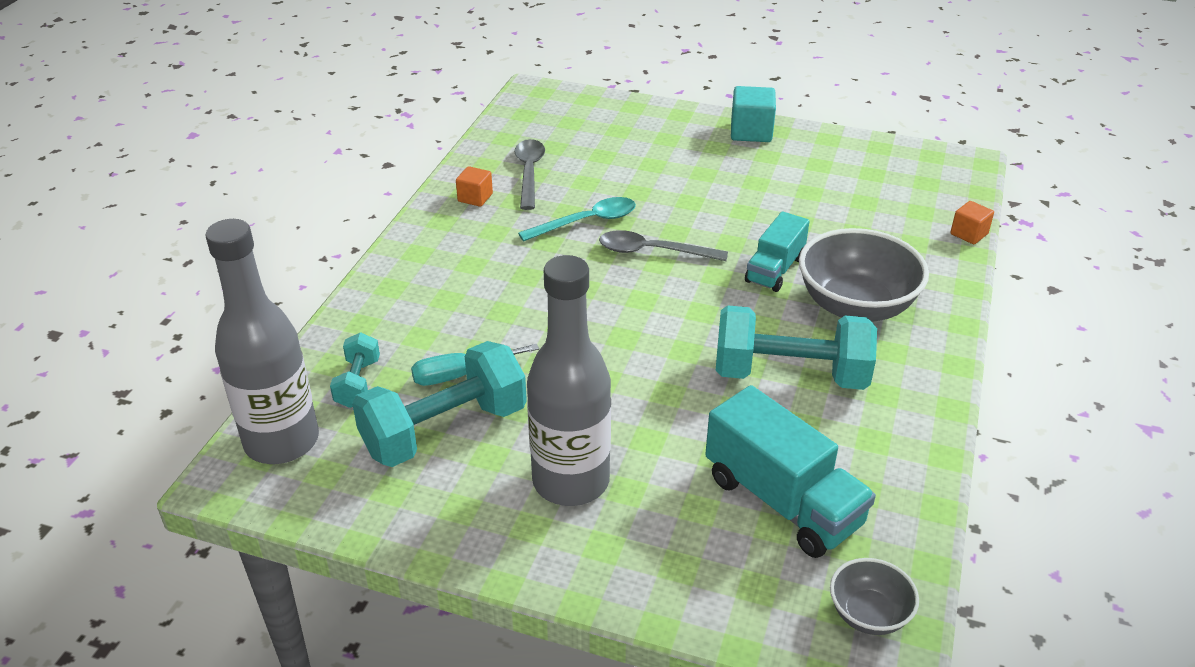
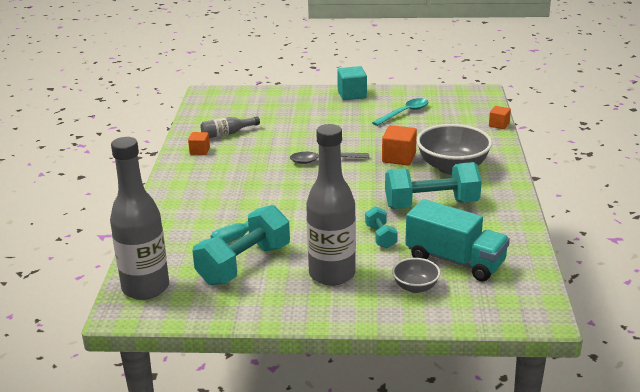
camera: 15 degrees left, 10 degrees down
(358, 383) = (177, 252): turquoise dumbbell -> turquoise dumbbell (380, 236)
(529, 173) = (227, 134): grey spoon -> grey bottle
(586, 222) = (276, 152): turquoise spoon -> turquoise spoon (404, 113)
(775, 269) = (399, 158): turquoise truck -> orange cube
(868, 614) = (524, 300): grey bowl -> grey bowl (415, 287)

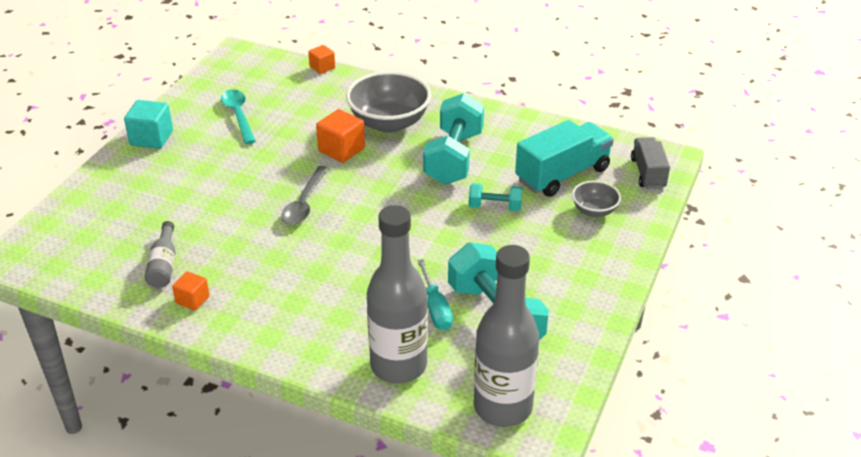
camera: 70 degrees left, 10 degrees up
(332, 274) = (546, 257): grey bottle -> grey bottle (398, 365)
(501, 308) = (648, 173): none -> grey truck

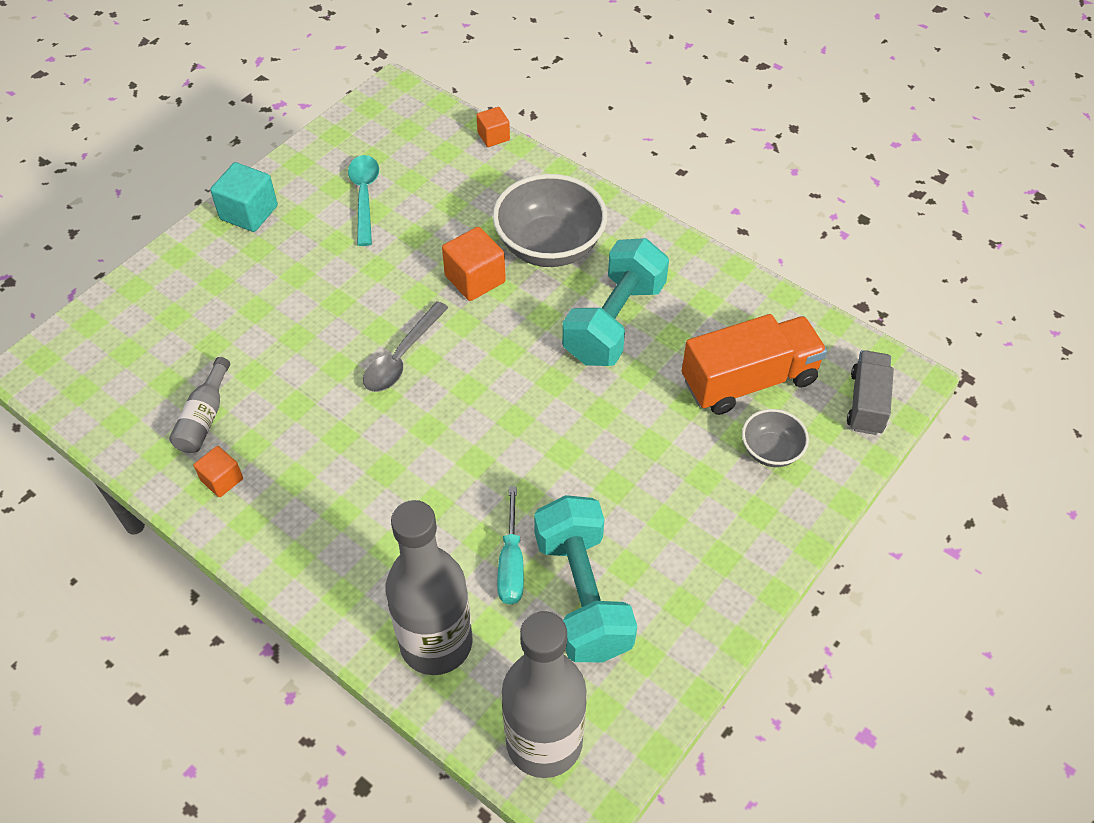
camera: 15 degrees right, 15 degrees up
(495, 207) = (641, 415): turquoise dumbbell -> none
(562, 175) = (749, 381): turquoise truck -> orange truck

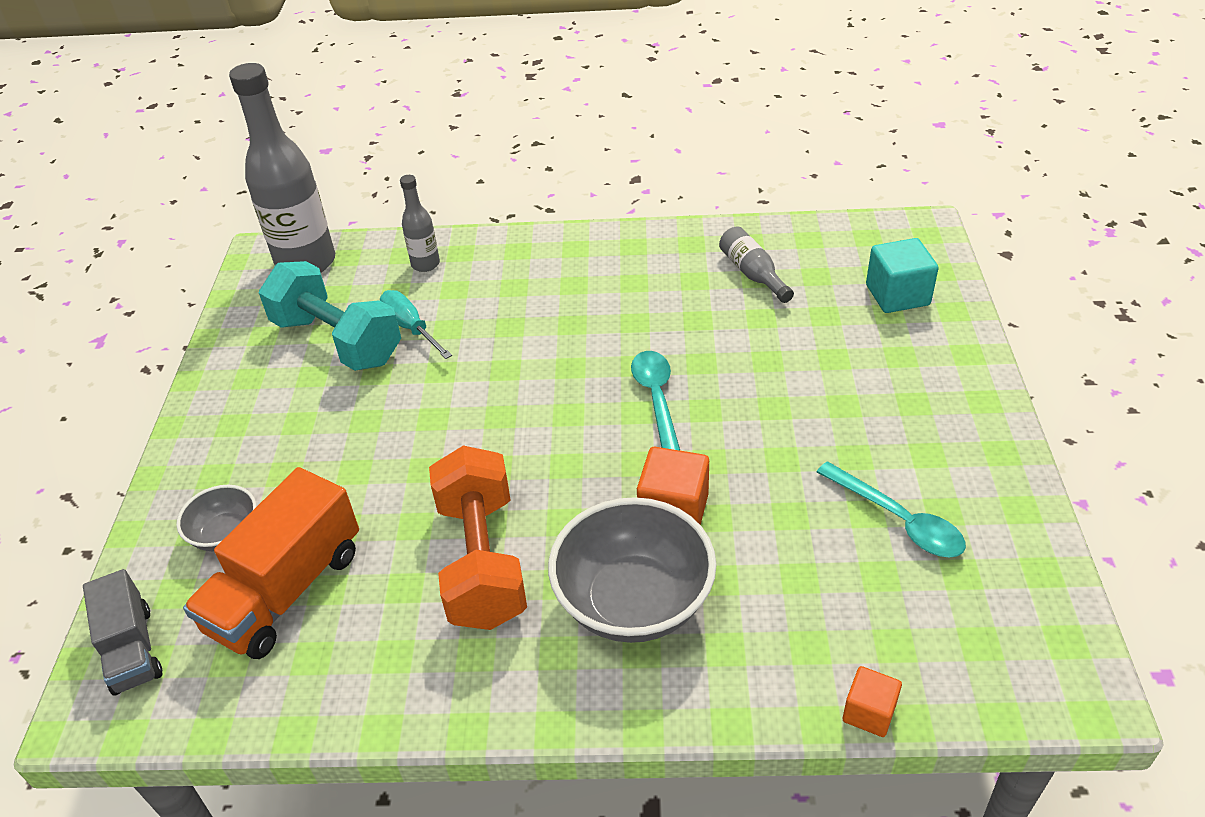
camera: 145 degrees right, 10 degrees down
(222, 480) = (684, 253): orange cube -> none
(249, 212) = (976, 426): turquoise cube -> turquoise cube (897, 295)
(402, 357) = (657, 401): grey spoon -> turquoise spoon
(436, 643) = (425, 264): grey bottle -> grey bottle, size x0.48
(614, 322) = (482, 561): turquoise dumbbell -> orange dumbbell

